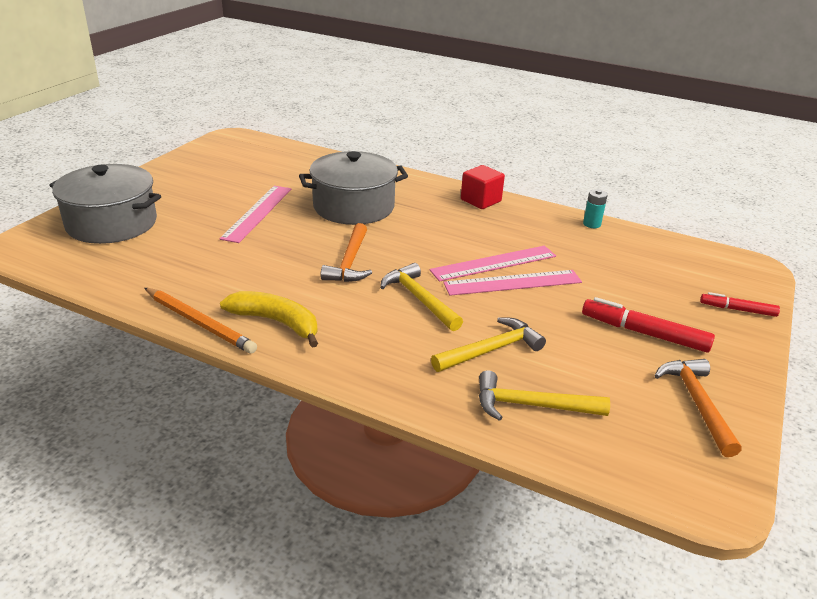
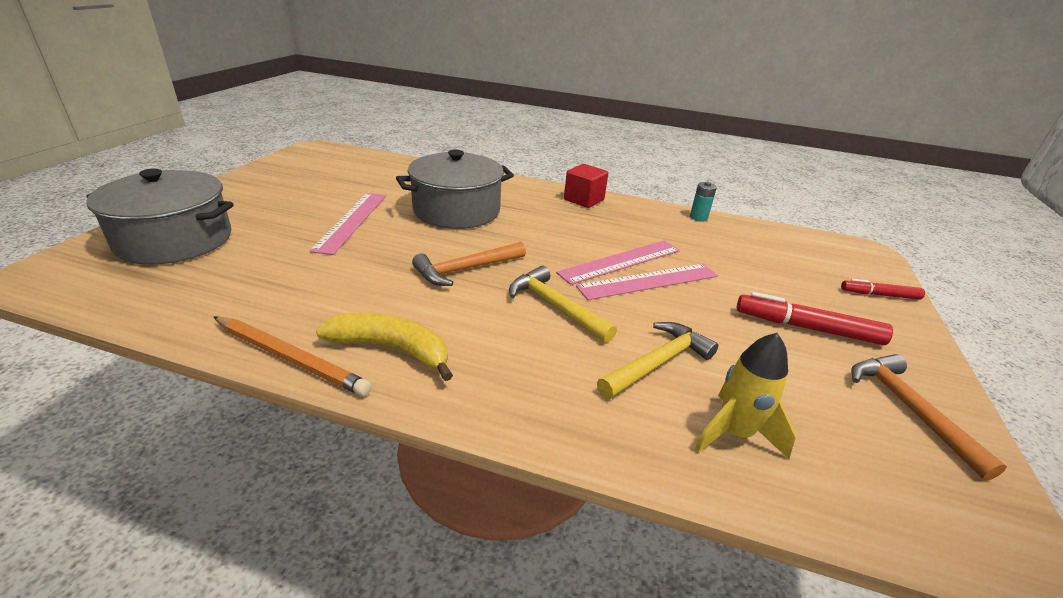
camera: 10 degrees left, 0 degrees up
(349, 262) = (465, 269): orange hammer -> orange hammer turned 60 degrees clockwise
(531, 405) = (734, 433): yellow hammer -> yellow rocket

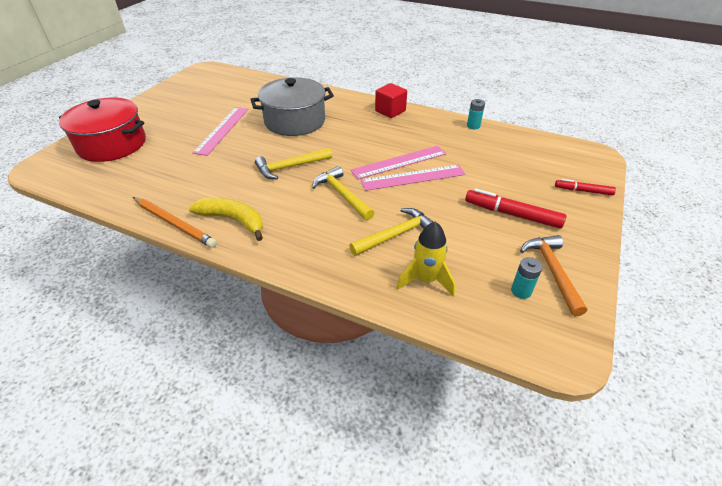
camera: 10 degrees right, 10 degrees up
(175, 240) = (112, 144): grey pot -> red pot
(465, 269) = (290, 167): orange hammer -> yellow hammer
(883, 443) = (521, 291): none -> turquoise battery

